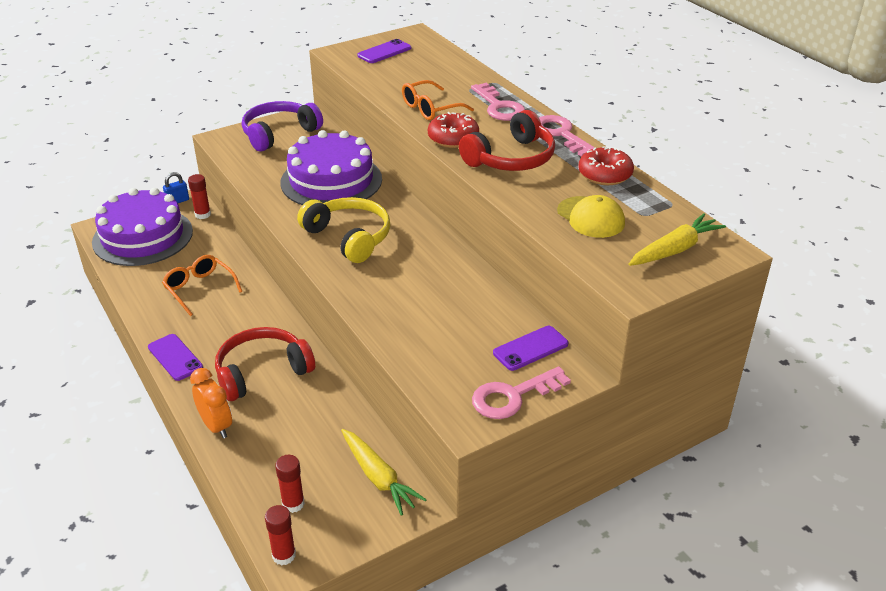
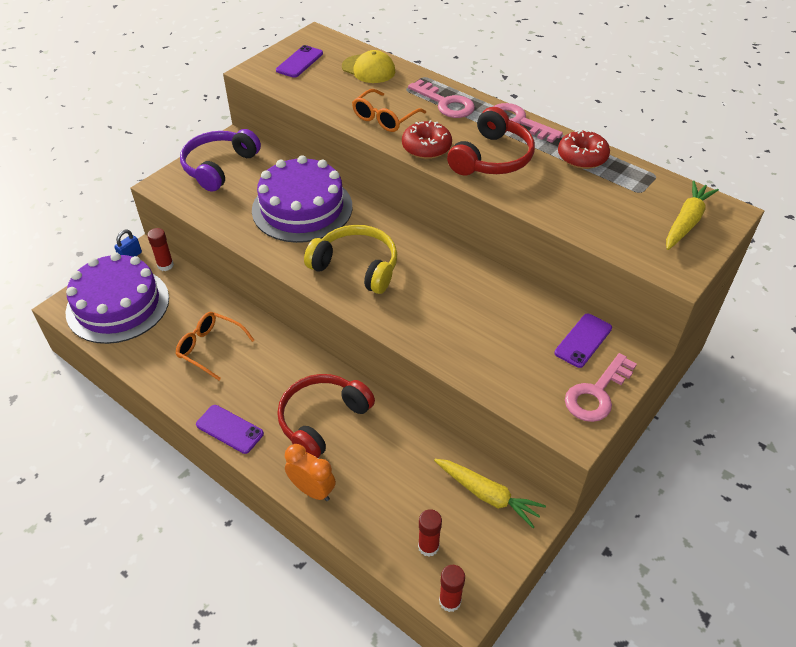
camera: 20 degrees left, 10 degrees up
(590, 217) = (598, 205): yellow cap -> yellow cap (368, 69)

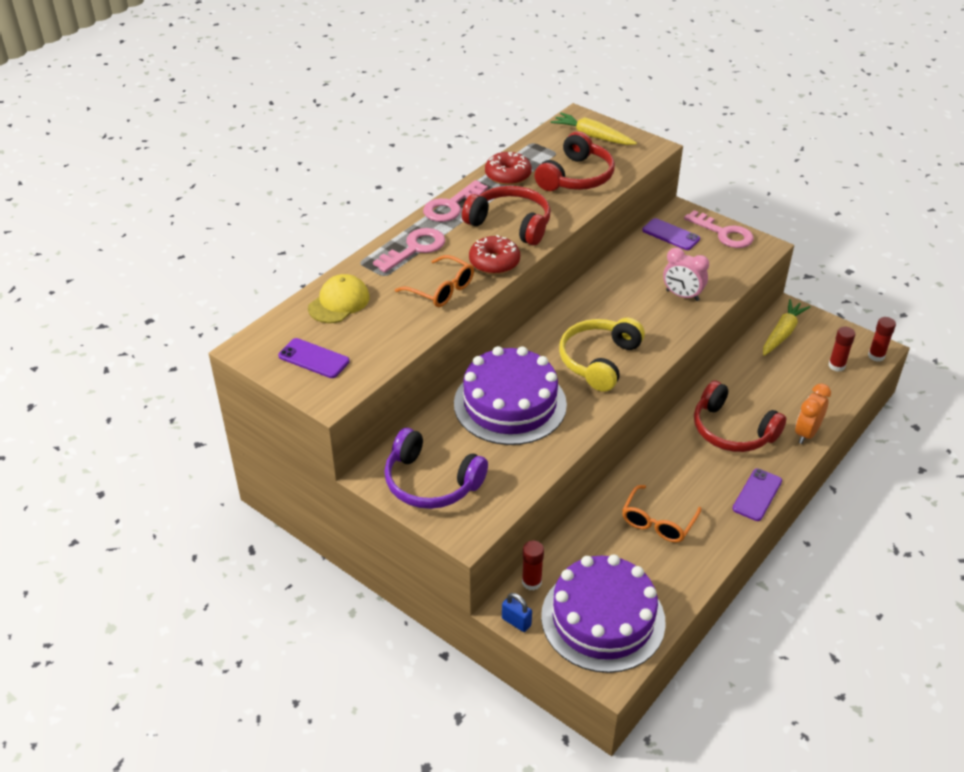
camera: 90 degrees left, 5 degrees down
(464, 340) = (682, 295): none -> pink clock
(591, 205) = (576, 177): none -> red headphones

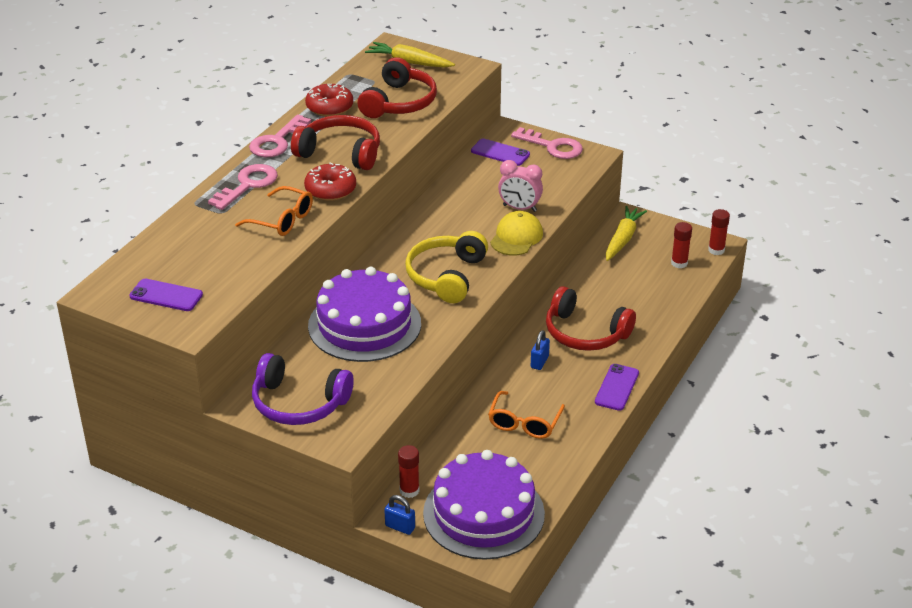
camera: 10 degrees left, 5 degrees down
(339, 302) = (180, 242): yellow cap -> yellow cap (516, 237)
(682, 456) = (539, 362): none -> blue padlock
(806, 433) = (657, 327): orange clock -> none

